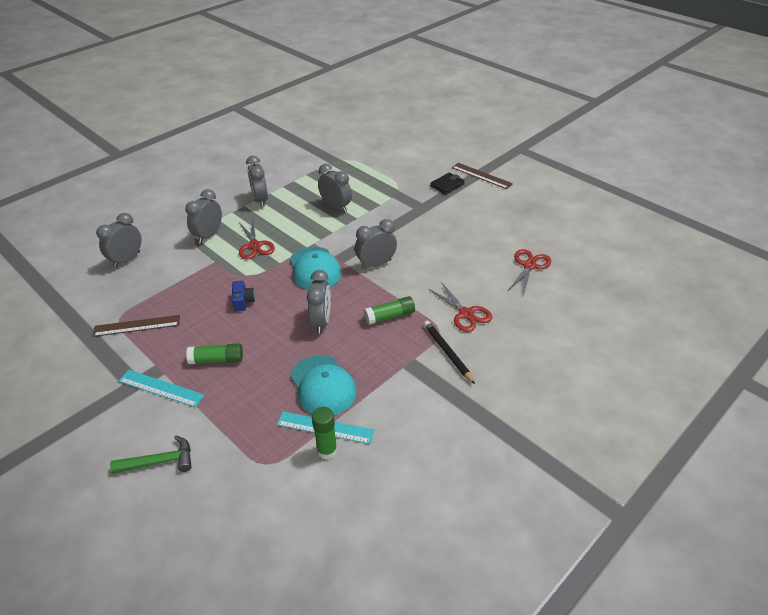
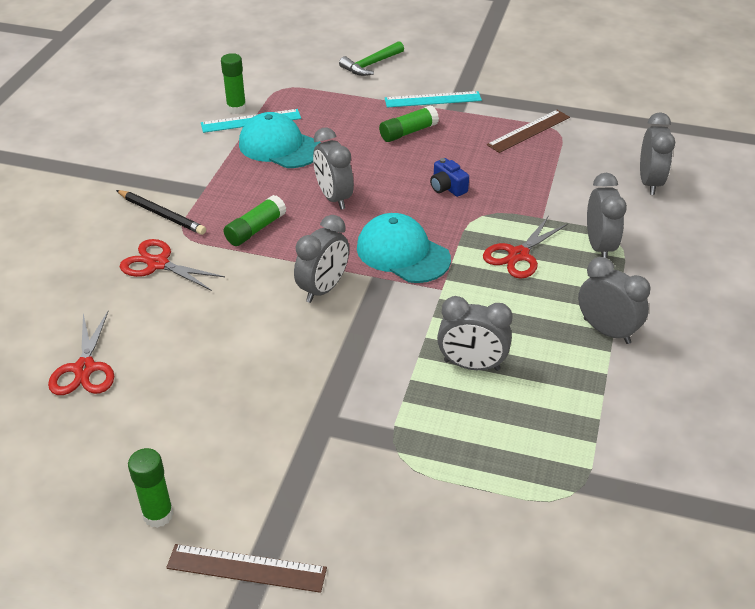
camera: 150 degrees right, 0 degrees up
(255, 246) = (518, 255): red scissors -> red scissors turned 90 degrees counterclockwise
(447, 185) = (306, 504): black wallet -> none
(510, 199) = (158, 515): none -> green glue stick

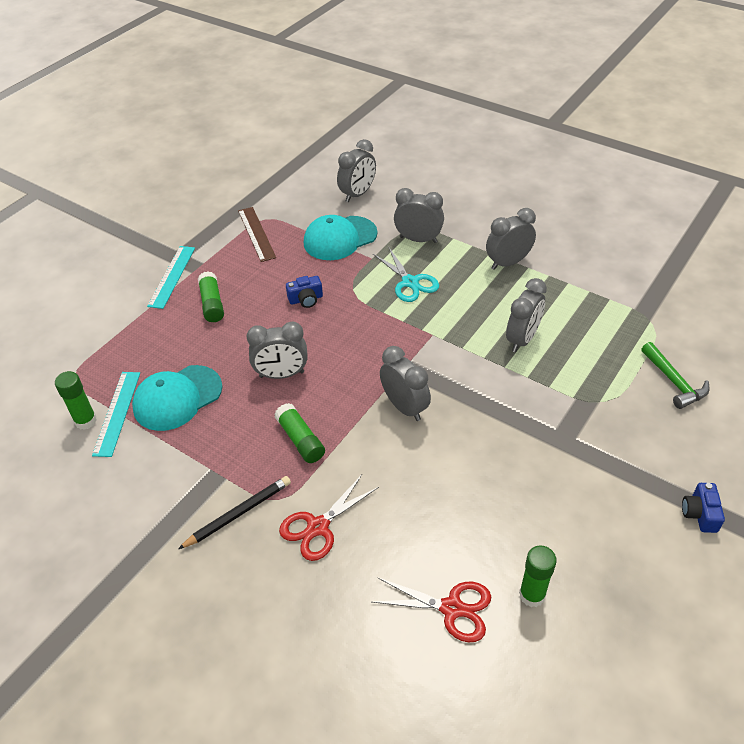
camera: 70 degrees left, 5 degrees up
(158, 515) = (641, 567): green glue stick -> green glue stick (532, 595)
(246, 568) = (700, 514): brown ruler -> blue camera
(370, 65) = (83, 303): green hammer -> green hammer (674, 382)
(402, 253) = (379, 347): turquoise cap -> turquoise cap (340, 238)
(518, 255) = (410, 282): red scissors -> turquoise scissors
(649, 183) = (357, 194): grey clock -> grey clock turned 105 degrees clockwise

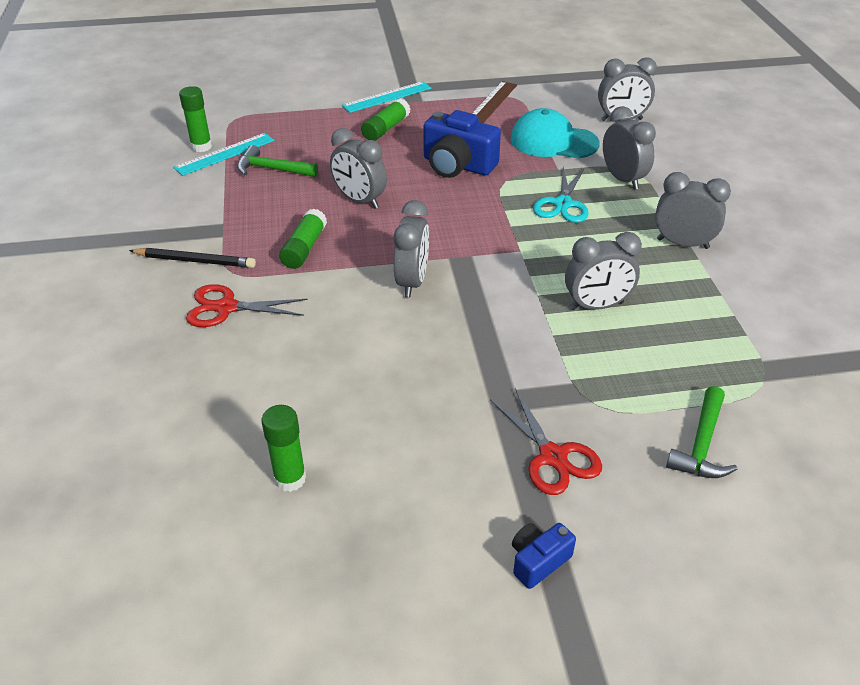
camera: 45 degrees right, 5 degrees down
(177, 398) = (271, 169): turquoise cap -> green hammer
(306, 299) = (457, 165): blue camera -> blue camera, size x1.92
(452, 608) = (222, 432): red scissors -> red scissors (553, 456)

